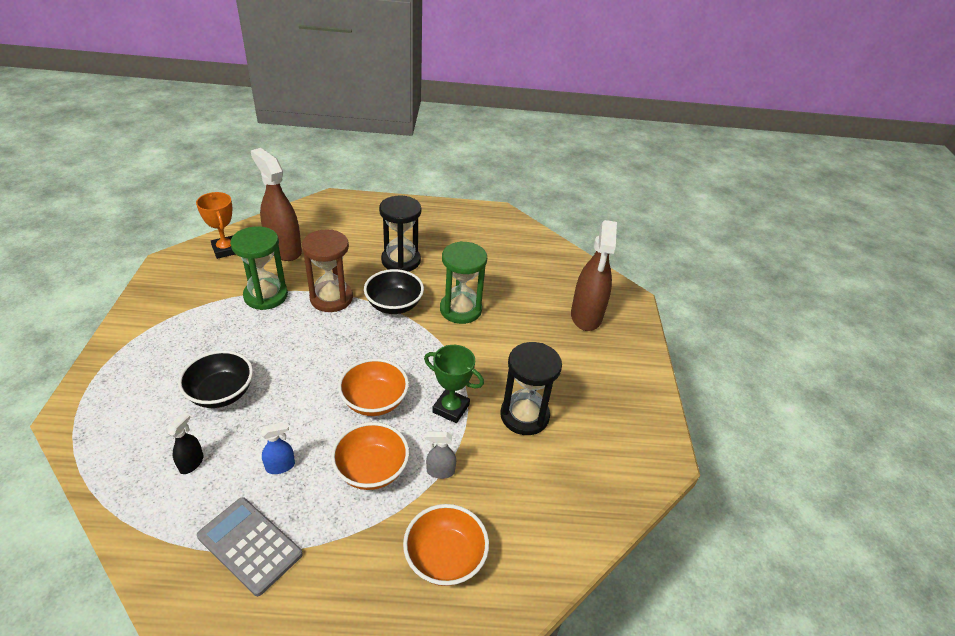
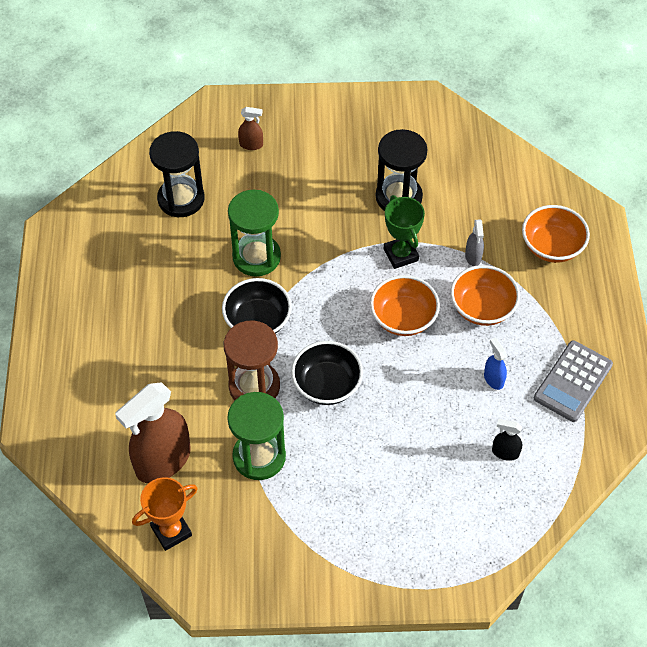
camera: 90 degrees left, 15 degrees up
(221, 393) = (418, 455): black bowl -> black bowl (327, 385)
(401, 260) = (172, 325): black hourglass -> black hourglass (181, 199)
(451, 408) = (400, 255): green trophy -> green trophy turned 45 degrees counterclockwise
(586, 316) = (251, 144): brown spray bottle -> brown spray bottle, size x0.44

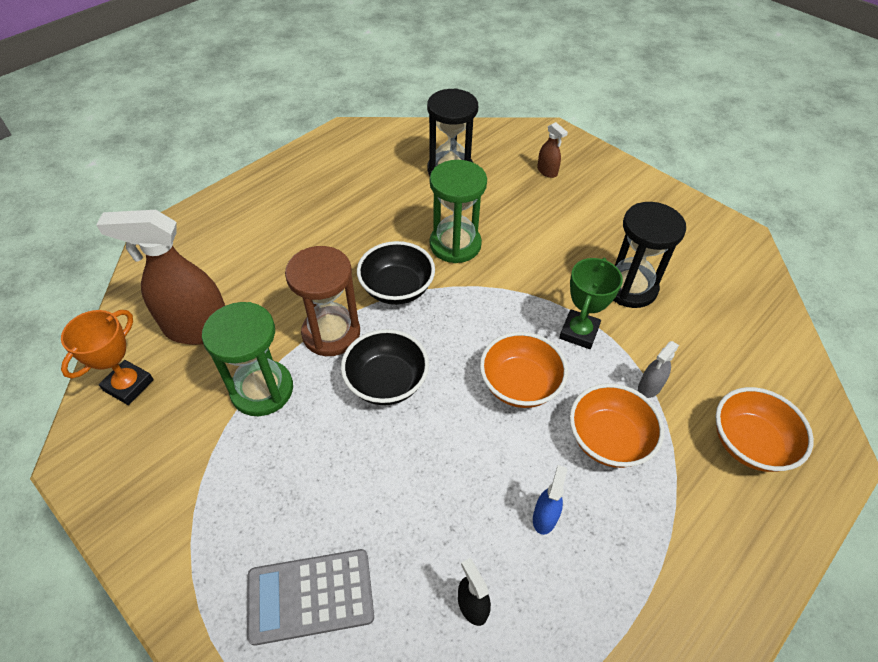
camera: 45 degrees right, 5 degrees down
(171, 531) = (128, 385): orange trophy -> orange trophy turned 75 degrees counterclockwise
(572, 381) = (632, 602): grey calculator -> grey calculator (310, 596)

